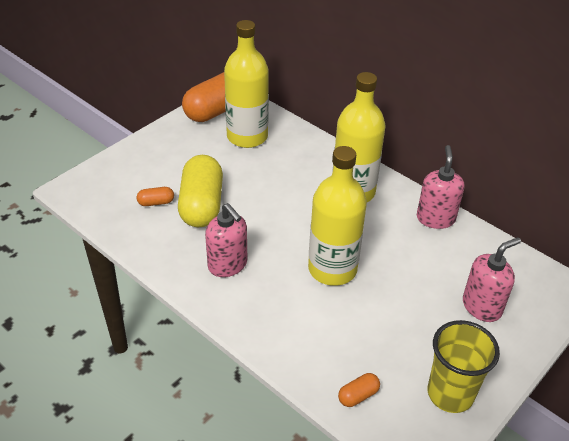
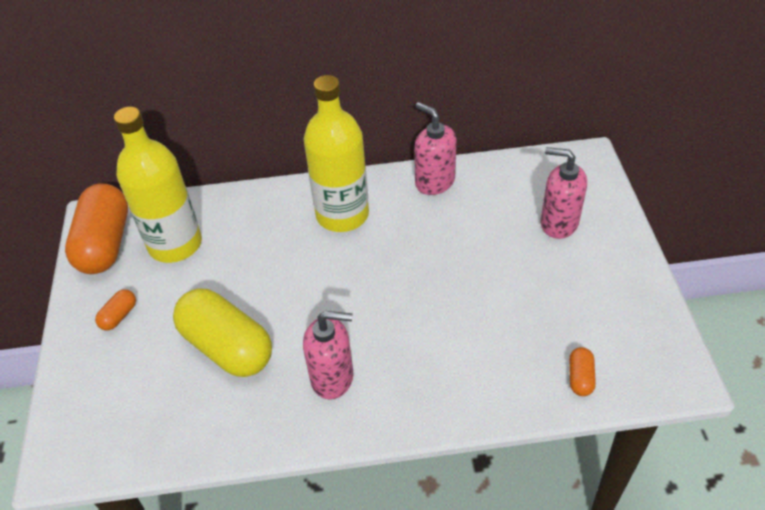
camera: 45 degrees left, 5 degrees up
(156, 202) = (178, 386): orange capsule -> orange capsule (119, 316)
(332, 269) = (420, 296): yellow bottle -> none
(450, 394) = (629, 310): yellow cup -> none
(482, 306) = (558, 223): pink soap dispenser -> pink soap dispenser turned 75 degrees counterclockwise

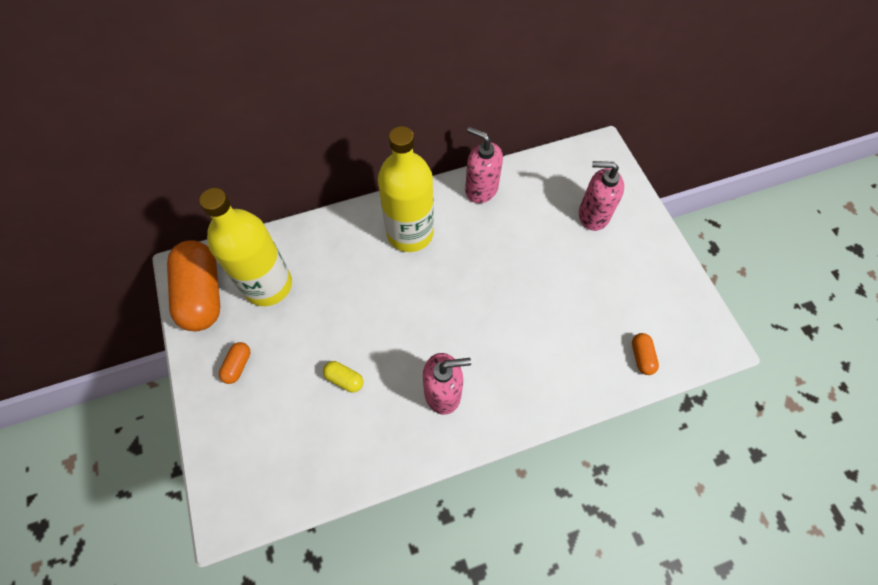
camera: 15 degrees left, 15 degrees up
(227, 347) = (344, 379): yellow capsule -> yellow capsule, size x0.43

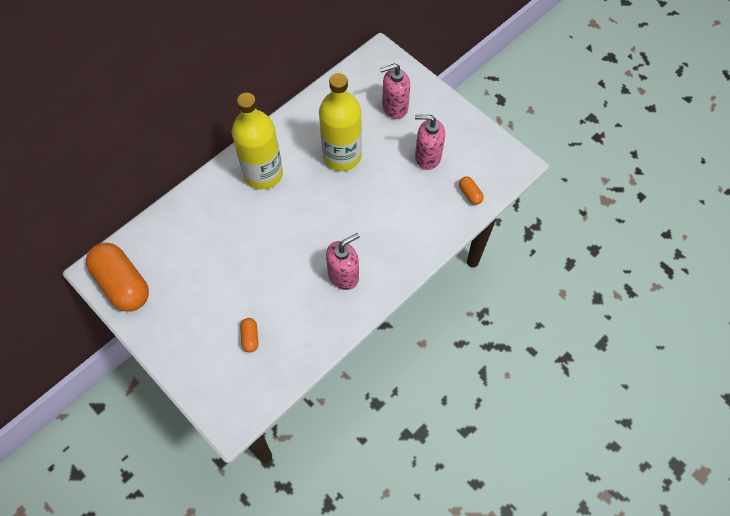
camera: 25 degrees left, 0 degrees up
(238, 365) = (181, 322): orange capsule -> orange capsule (250, 337)
(268, 285) = (172, 256): yellow bottle -> yellow bottle (342, 156)
(344, 379) = (267, 297): yellow capsule -> none
(481, 189) = (302, 119): pink soap dispenser -> pink soap dispenser (427, 157)

